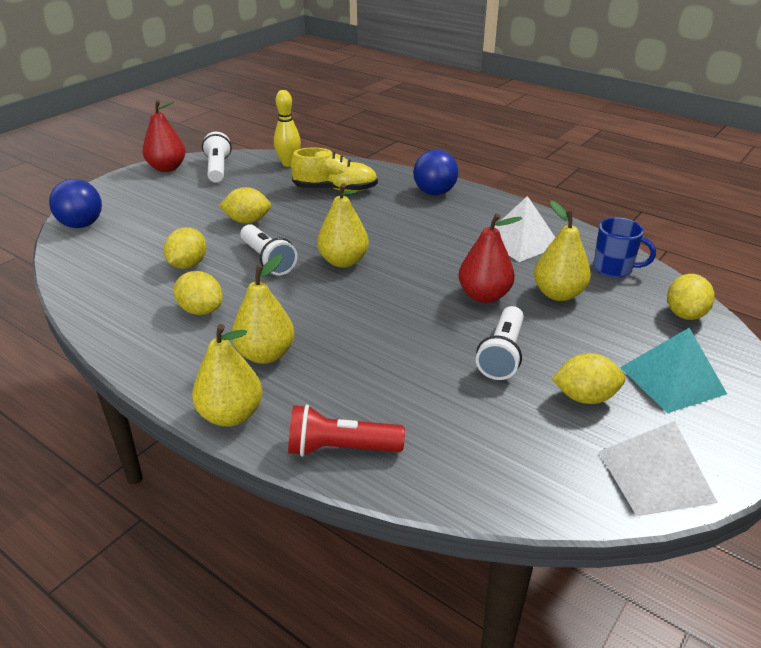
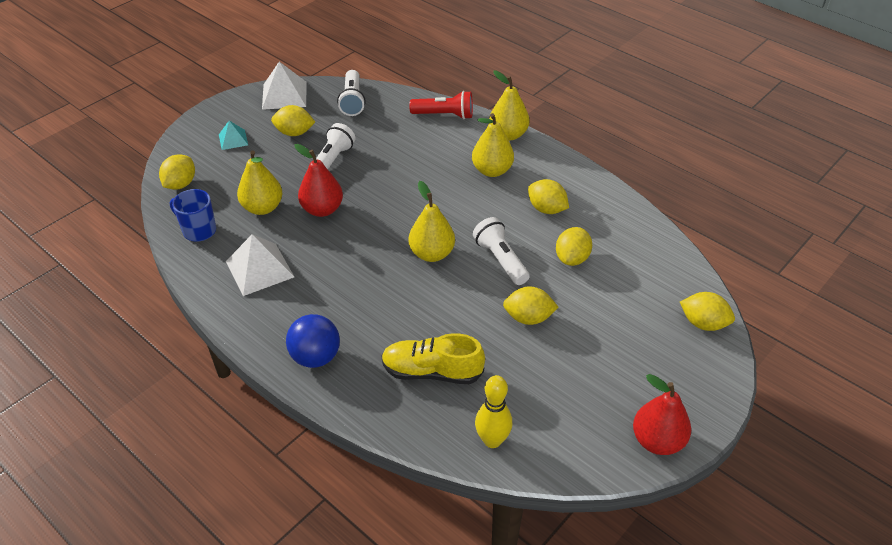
camera: 175 degrees left, 10 degrees up
(81, 225) = (703, 323): blue ball -> yellow lemon
(218, 169) = (587, 434): white flashlight -> white flashlight (352, 101)
(672, 380) = (233, 139): turquoise pyramid -> turquoise pyramid, size x0.57

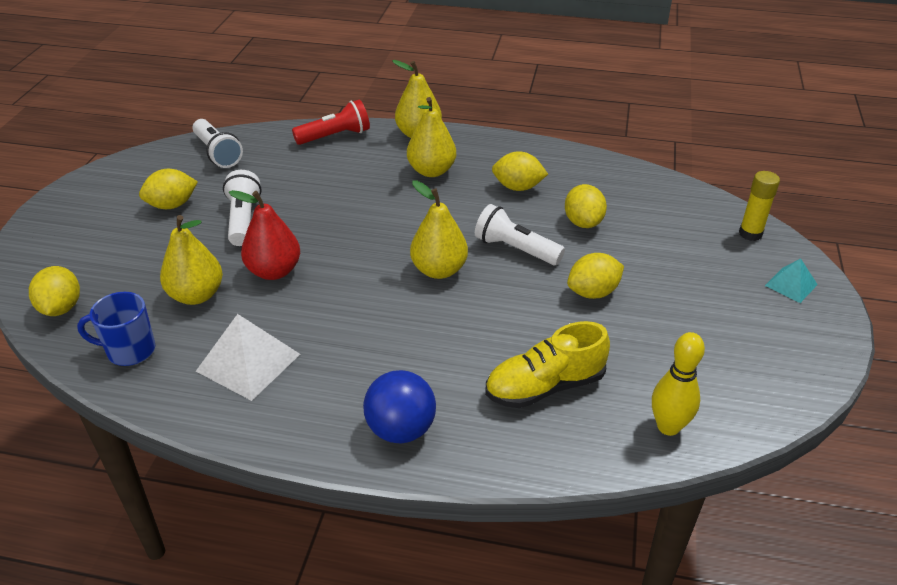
camera: 30 degrees left, 5 degrees down
(233, 139) = (96, 236): turquoise pyramid -> turquoise pyramid (791, 285)
(284, 95) = (126, 171): white pyramid -> none
(657, 441) = (813, 353): red pear -> none
(703, 323) = (750, 234): yellow lemon -> yellow glue stick

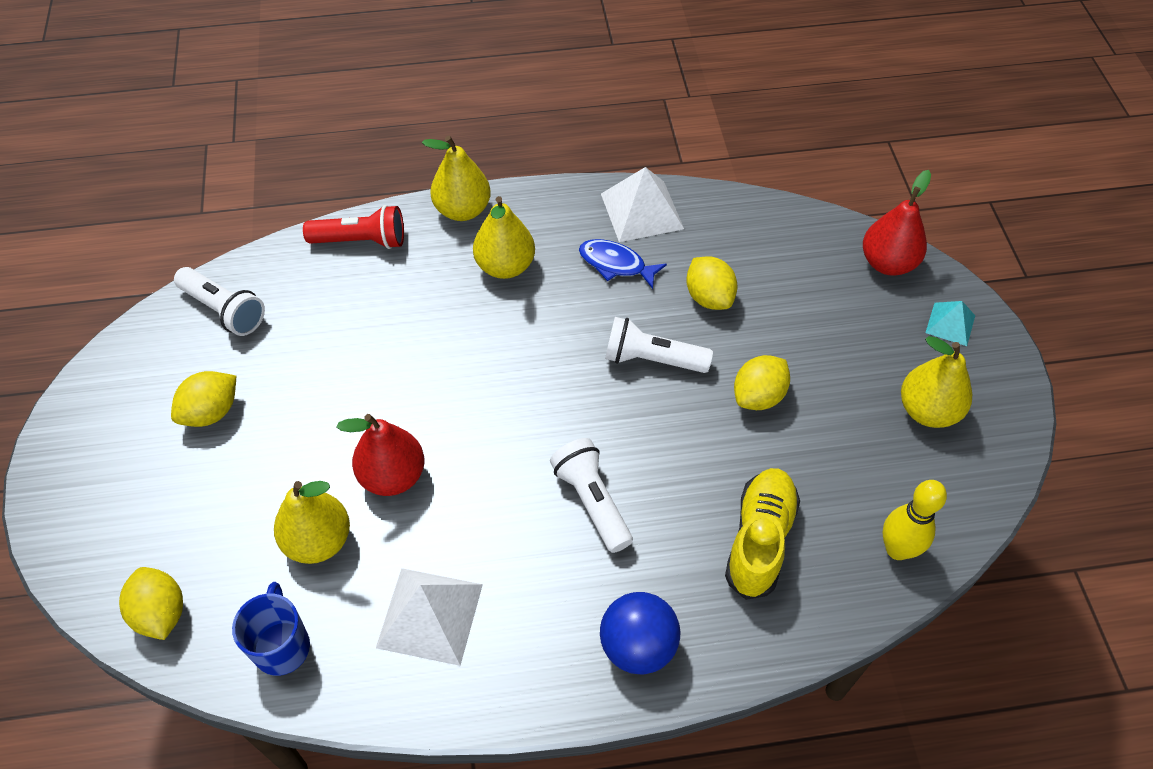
camera: 20 degrees left, 15 degrees up
(129, 350) = (282, 646): blue mug -> blue mug turned 105 degrees clockwise
(243, 219) = (314, 408): white flashlight -> white flashlight (592, 501)
(335, 136) = (361, 241): red flashlight -> red flashlight turned 45 degrees clockwise
(439, 270) = (581, 416): yellow pear -> yellow pear (927, 411)
(518, 187) = (616, 264): yellow lemon -> blue fish
(545, 386) = (759, 540): yellow shoe -> yellow shoe turned 150 degrees clockwise
(556, 161) = (642, 211): none -> white pyramid
(750, 234) = (887, 263): yellow glue stick -> red pear

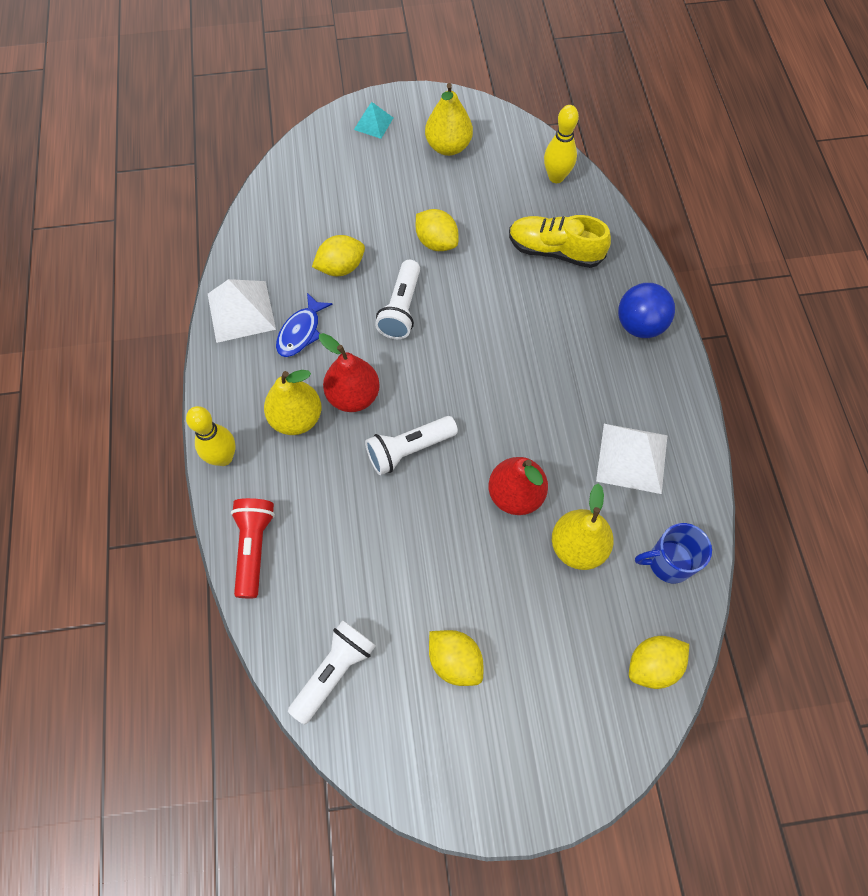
camera: 90 degrees left, 10 degrees up
(463, 210) = (223, 457): yellow pear -> yellow bowling pin
(592, 501) = (530, 351): white flashlight -> white flashlight (408, 449)
(887, 263) = (314, 151): red pear -> red pear (353, 396)

